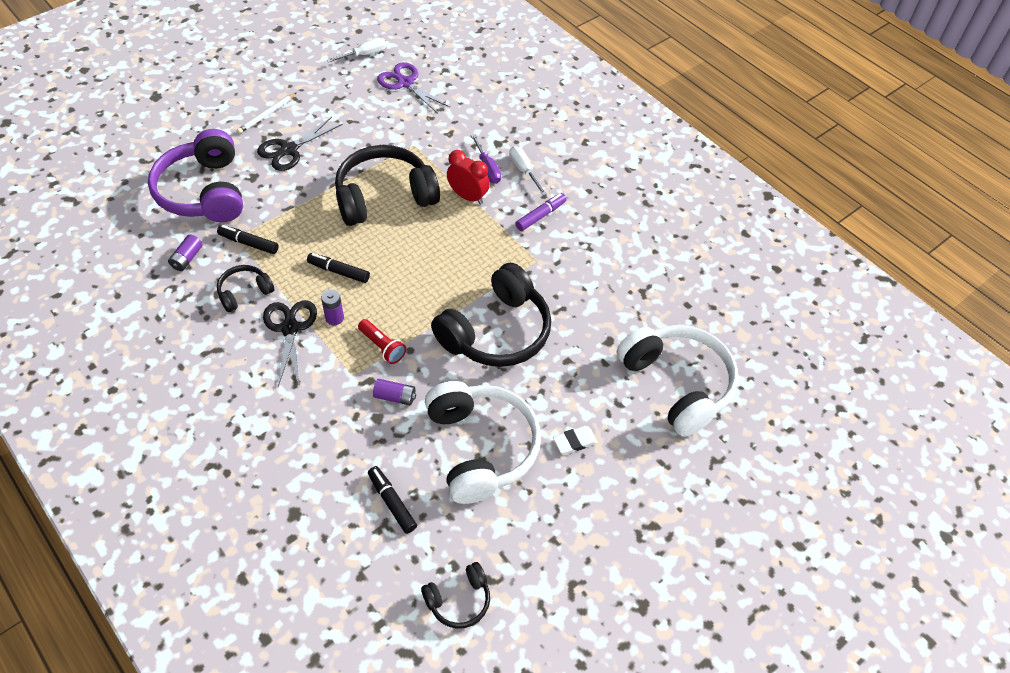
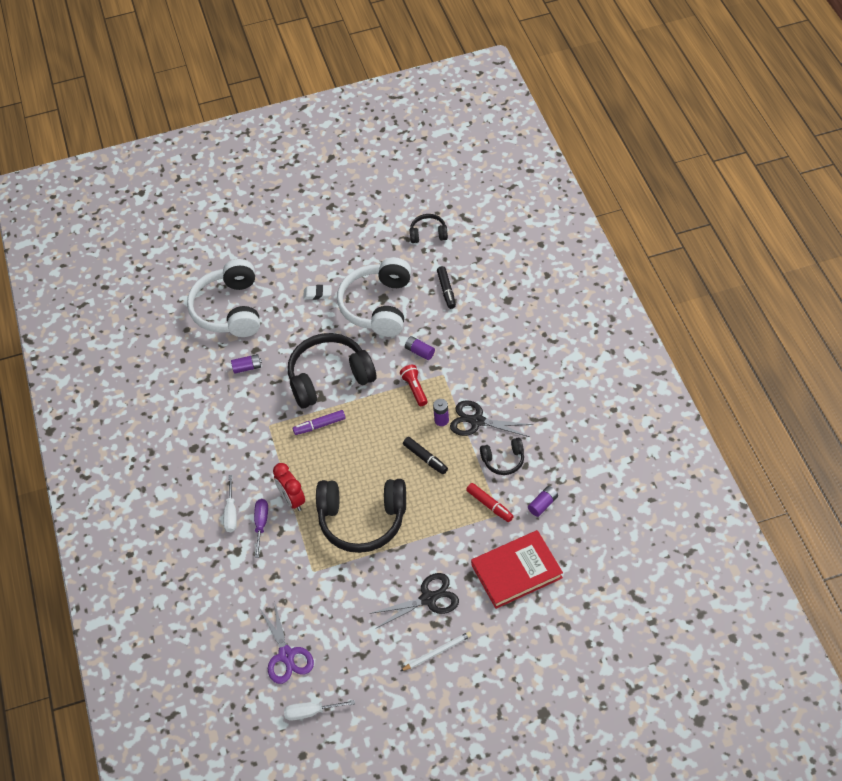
camera: 150 degrees left, 0 degrees up
(204, 192) = (516, 571): purple headphones -> red book
(249, 243) = (490, 505): black marker -> red marker
(290, 328) = (477, 421): black scissors -> black scissors turned 90 degrees clockwise
(540, 216) = (243, 464): purple marker -> purple marker (319, 425)
(604, 317) = (247, 367): none -> purple battery

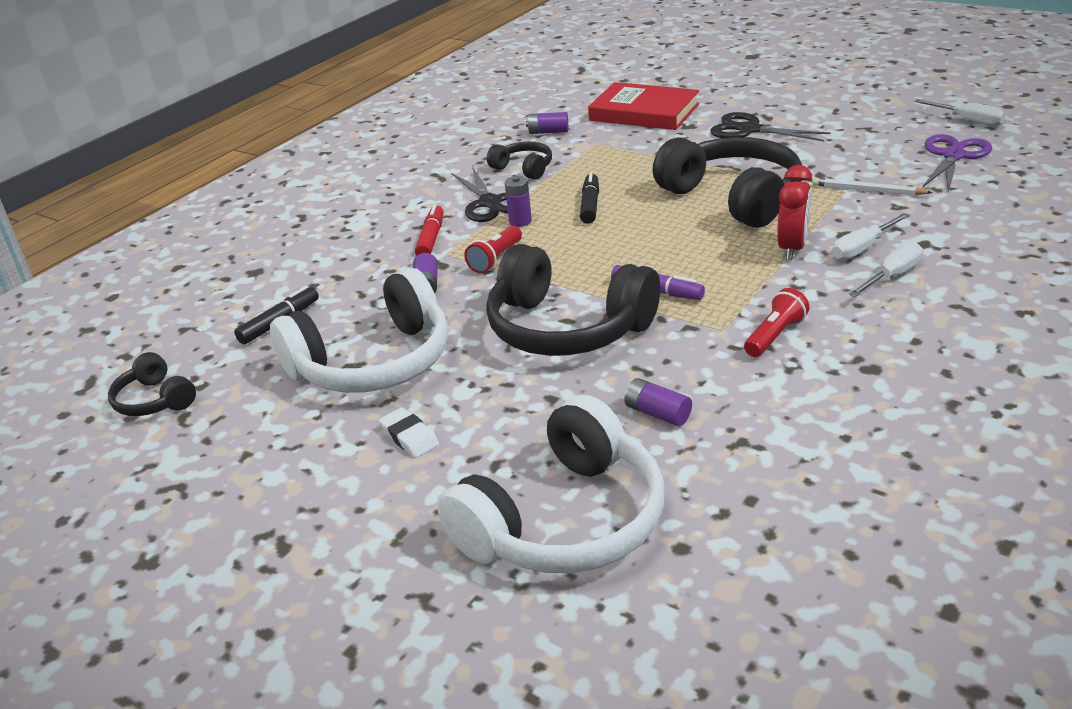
camera: 130 degrees left, 20 degrees down
(245, 437) = (775, 336): none -> red flashlight
(261, 524) = (862, 249): purple screwdriver -> white screwdriver
(437, 652) = (791, 105): white pencil -> white pencil (868, 190)
(490, 505) = (592, 151): red marker -> red marker (431, 239)

